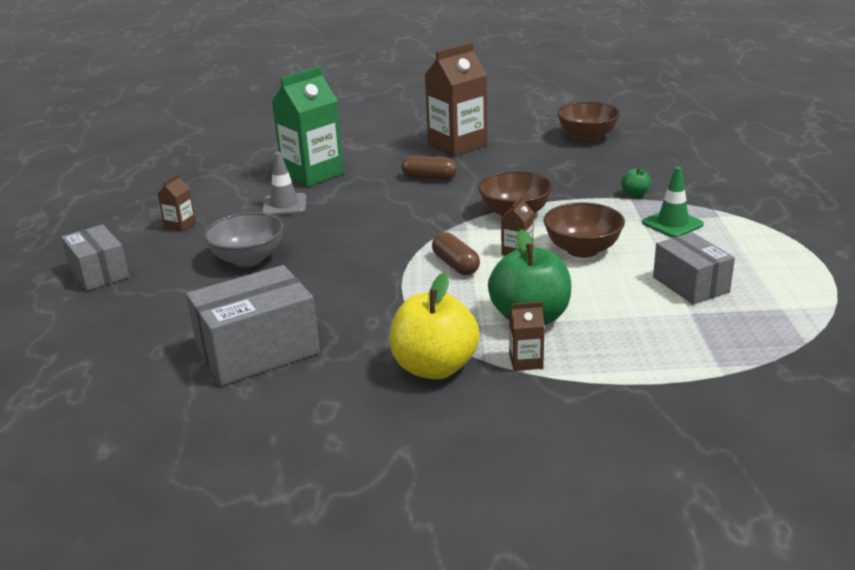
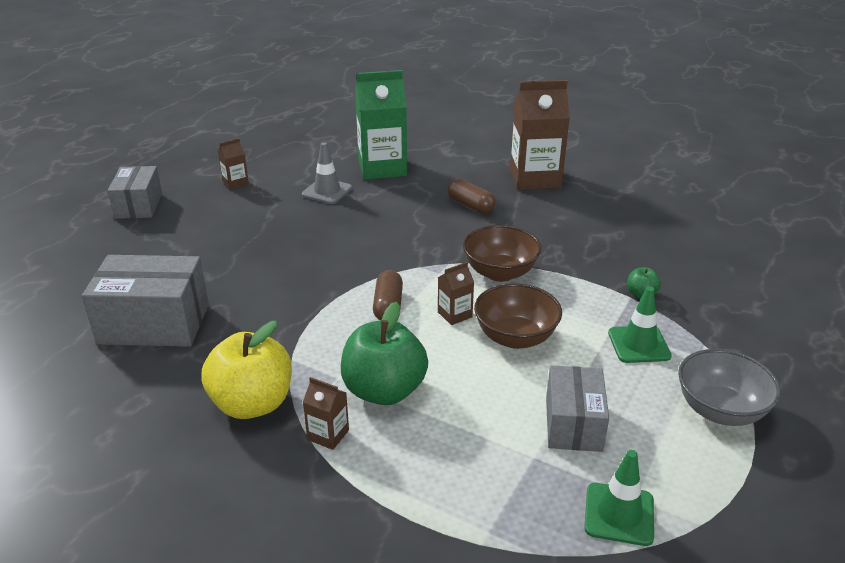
camera: 30 degrees right, 5 degrees up
(248, 259) = (244, 233): grey bowl -> grey bowl (720, 410)
(587, 137) = (669, 211): brown bowl -> none
(783, 321) = (619, 514): none -> green traffic cone

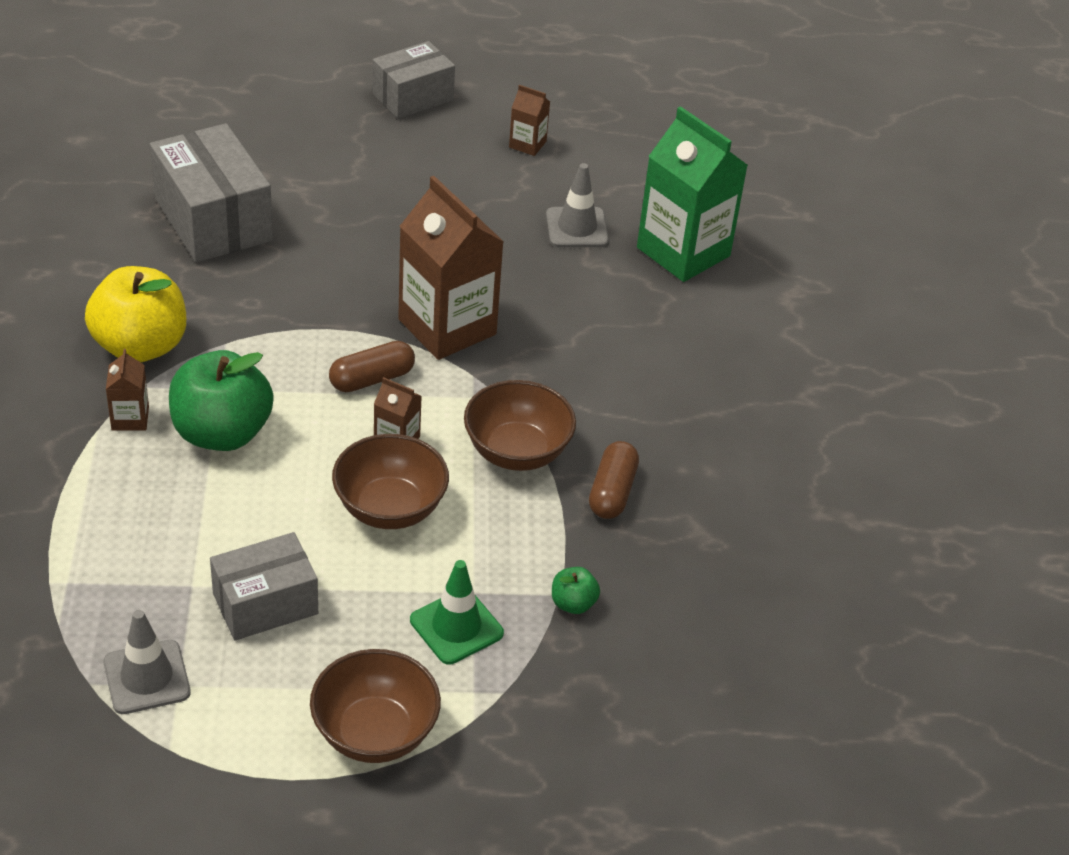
camera: 55 degrees right, 10 degrees up
(470, 205) = (659, 371): brown capsule -> brown capsule (612, 492)
(535, 178) = (795, 411): brown carton -> brown carton (447, 327)
(619, 514) = (147, 677): green traffic cone -> grey traffic cone
(720, 410) = (375, 733): grey bowl -> brown bowl

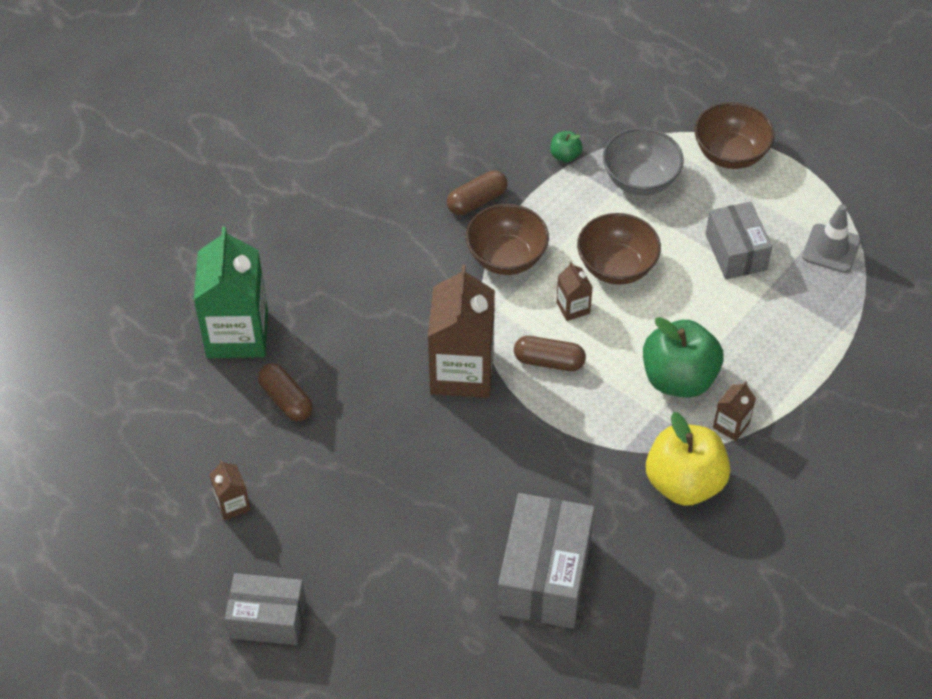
camera: 135 degrees left, 10 degrees up
(265, 604) = (736, 252): grey box -> grey box turned 60 degrees clockwise
(456, 627) = (640, 180): green traffic cone -> grey bowl
(577, 228) = (286, 400): grey traffic cone -> brown capsule

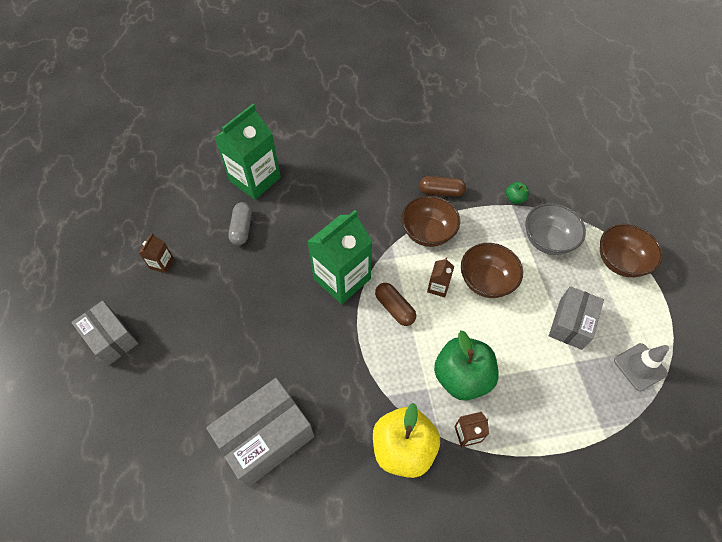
camera: 40 degrees right, 5 degrees up
(286, 400) = (242, 228): brown capsule -> grey capsule
(462, 371) = (342, 279): brown carton -> green carton

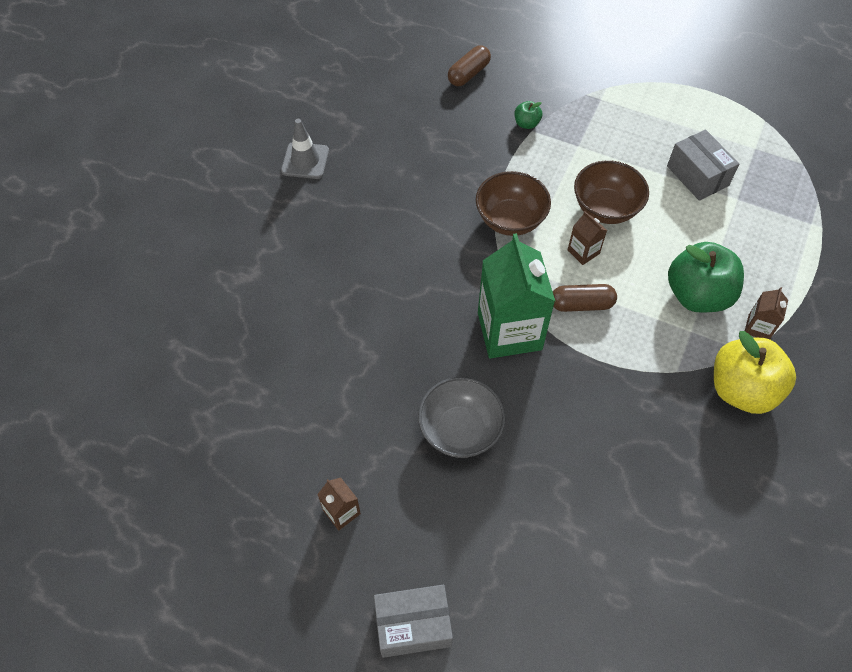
camera: 55 degrees left, 0 degrees up
(242, 228) = (359, 394): grey capsule -> none
(255, 179) = (294, 341): green carton -> none
(266, 438) = (656, 511): grey box -> none
(441, 192) = (467, 176): brown capsule -> brown capsule (468, 74)
(547, 240) = (596, 131): grey bowl -> grey bowl (460, 430)
(620, 261) = (659, 96): brown bowl -> none
(640, 367) = (771, 157): grey traffic cone -> grey traffic cone (305, 161)

